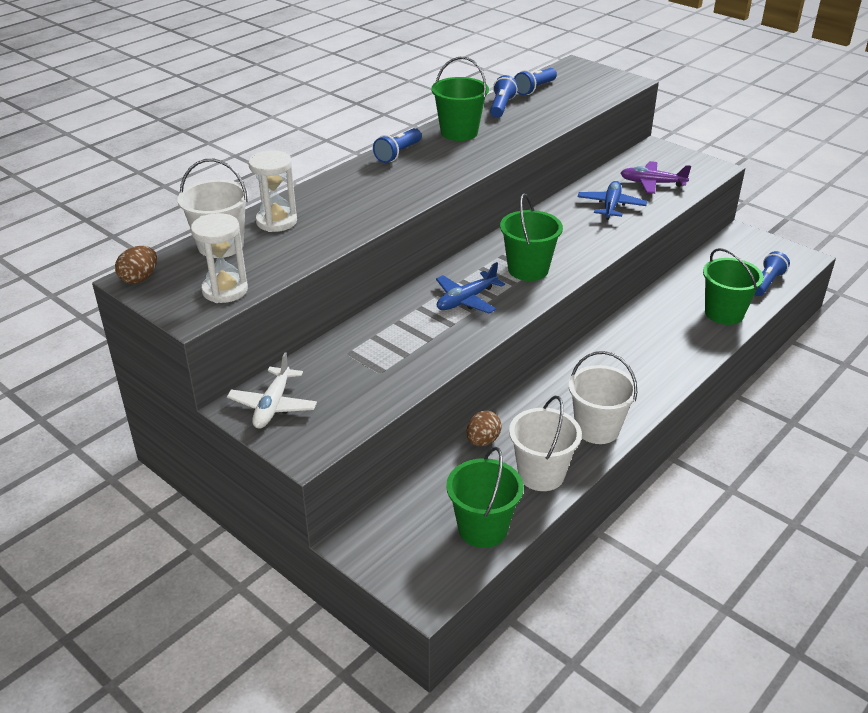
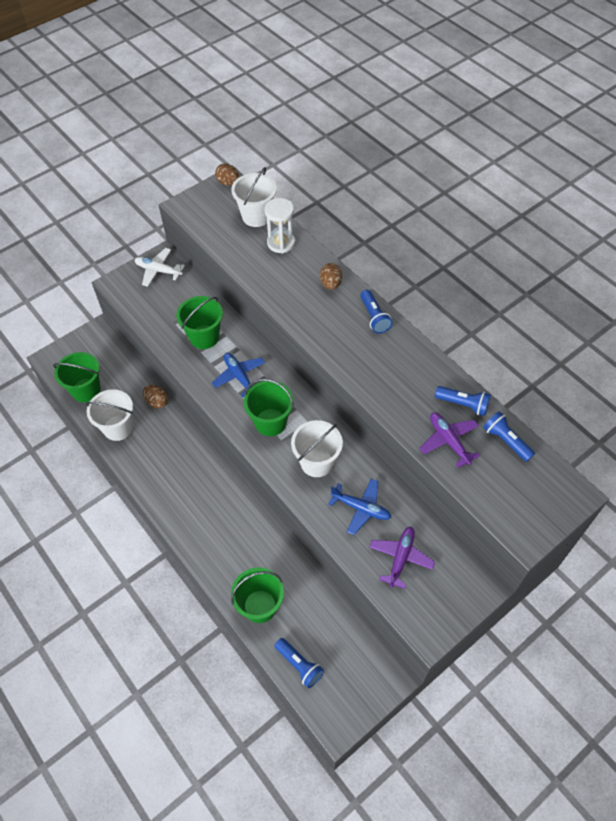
camera: 100 degrees right, 20 degrees up
(225, 290) = (204, 219): white hourglass -> none
(349, 182) = (330, 284): none -> brown egg
(398, 154) = (374, 317): blue flashlight -> blue flashlight turned 150 degrees counterclockwise
(459, 132) = (410, 363): green bucket -> green bucket (204, 337)
(548, 112) = (449, 441): none -> purple plane
(597, 429) = (148, 469): white bucket -> white bucket (316, 462)

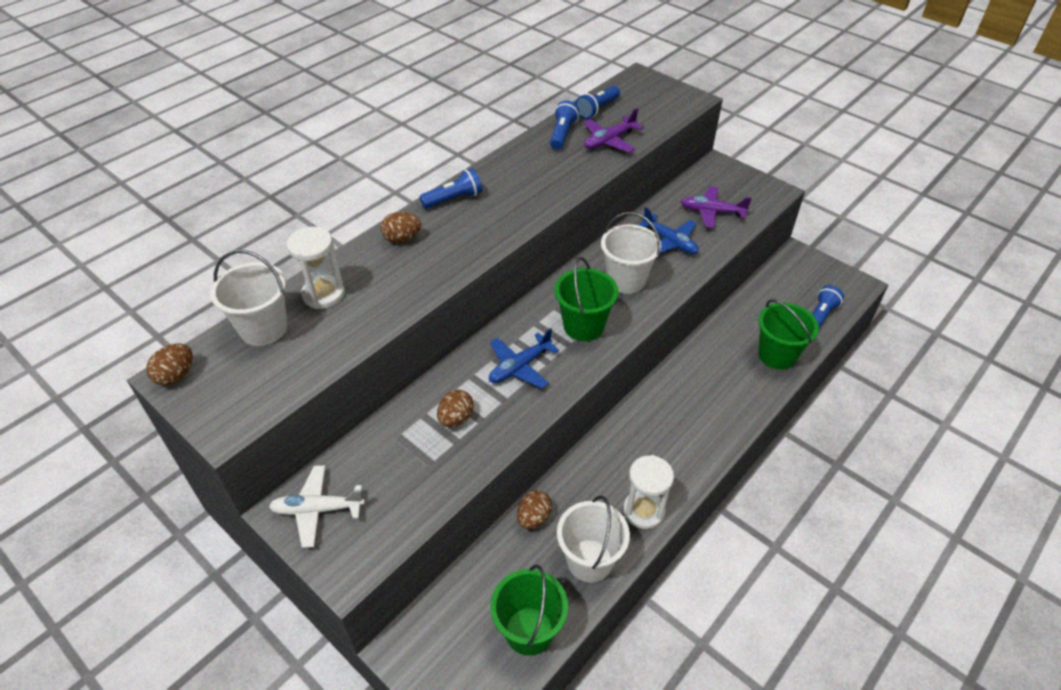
camera: 100 degrees left, 10 degrees down
(142, 466) = (643, 511): none -> white hourglass
(158, 271) = (317, 509): white plane -> white plane turned 75 degrees clockwise
(204, 337) = (456, 418): green bucket -> brown egg
(361, 508) = (669, 242): blue plane -> blue plane turned 120 degrees clockwise

